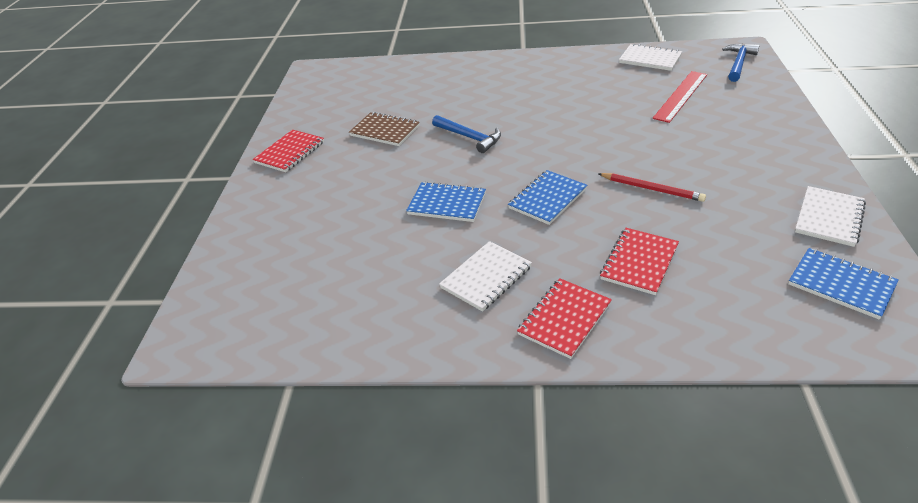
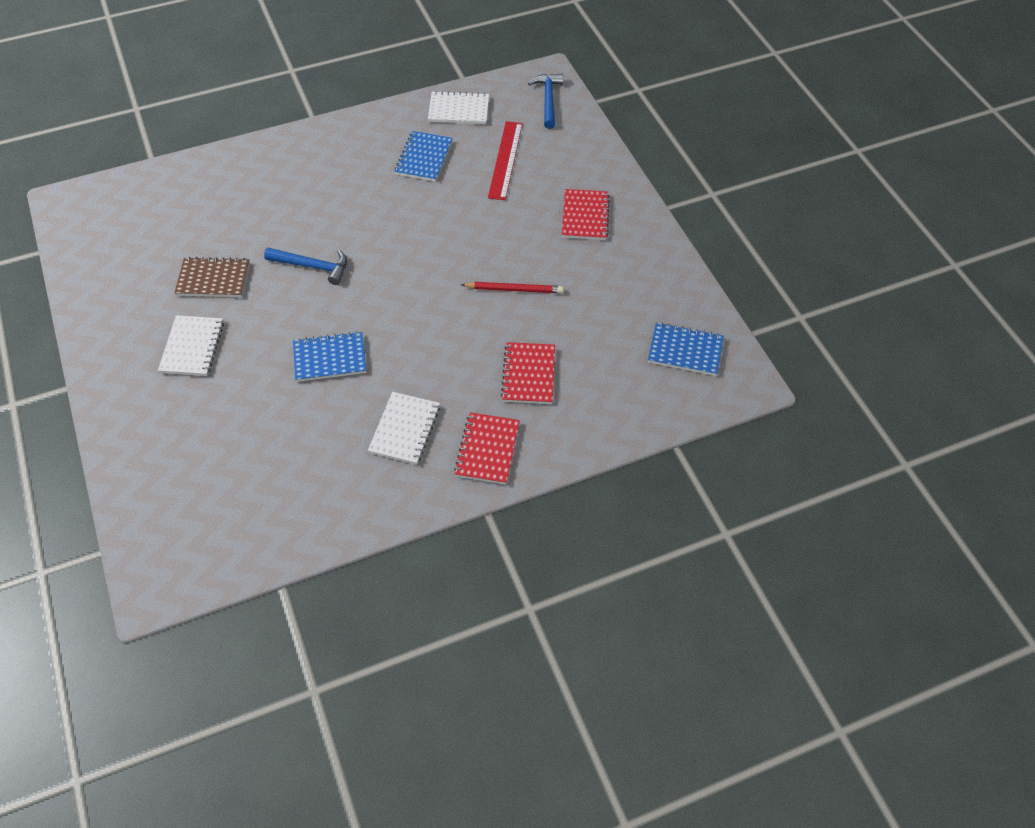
camera: 30 degrees left, 15 degrees up
(290, 152) = (118, 336): red notebook -> red notebook (585, 216)
(547, 199) = (424, 326): blue notebook -> blue notebook (424, 158)
(829, 218) = (665, 284): white notebook -> white notebook (192, 347)

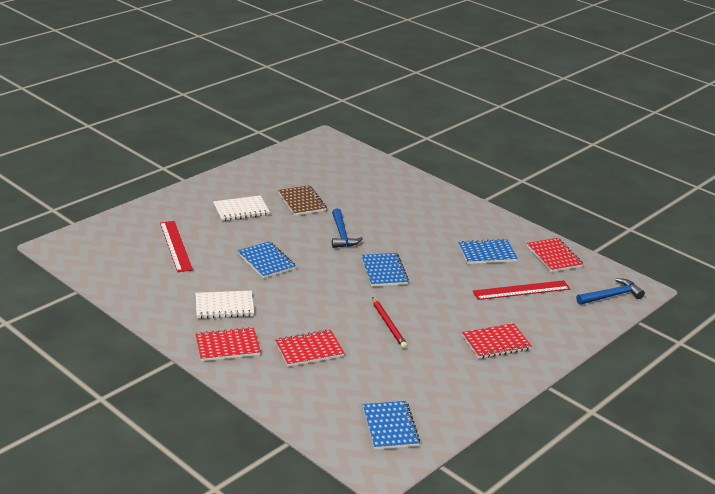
camera: 65 degrees right, 25 degrees down
(238, 443) = (175, 246): none -> red ruler
(411, 256) = (384, 271): none -> blue notebook
(458, 110) = (554, 256): white notebook -> red notebook

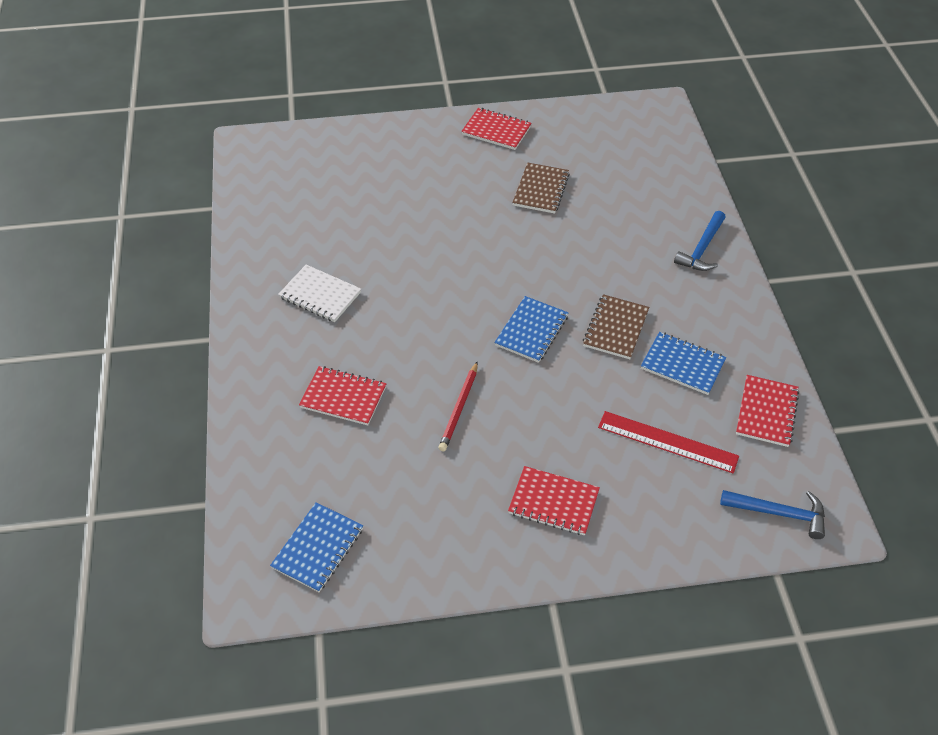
camera: 40 degrees right, 20 degrees up
(175, 246) = (353, 192): red ruler -> none
(227, 346) = (272, 348): red notebook -> red notebook (496, 130)
(241, 210) = (465, 173): white notebook -> none
(266, 261) = (420, 255): blue notebook -> none
(342, 234) = (538, 256): blue hammer -> blue hammer (702, 248)
(430, 251) = (615, 328): none -> brown notebook

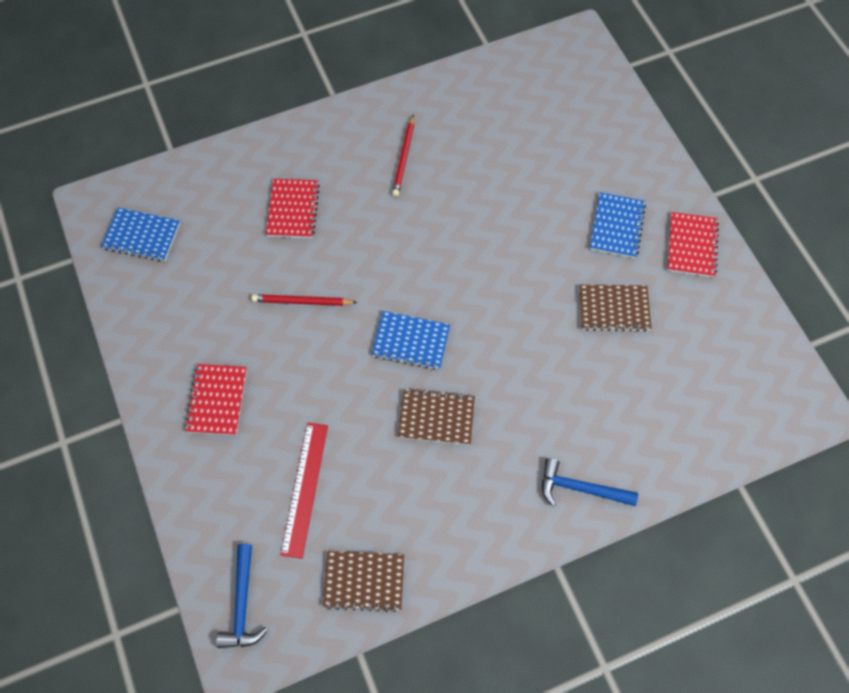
camera: 75 degrees right, 15 degrees up
(320, 295) = (404, 158): white notebook -> red pencil
(682, 365) = (405, 490): blue notebook -> blue notebook (617, 226)
(766, 412) = (364, 581): red notebook -> brown notebook

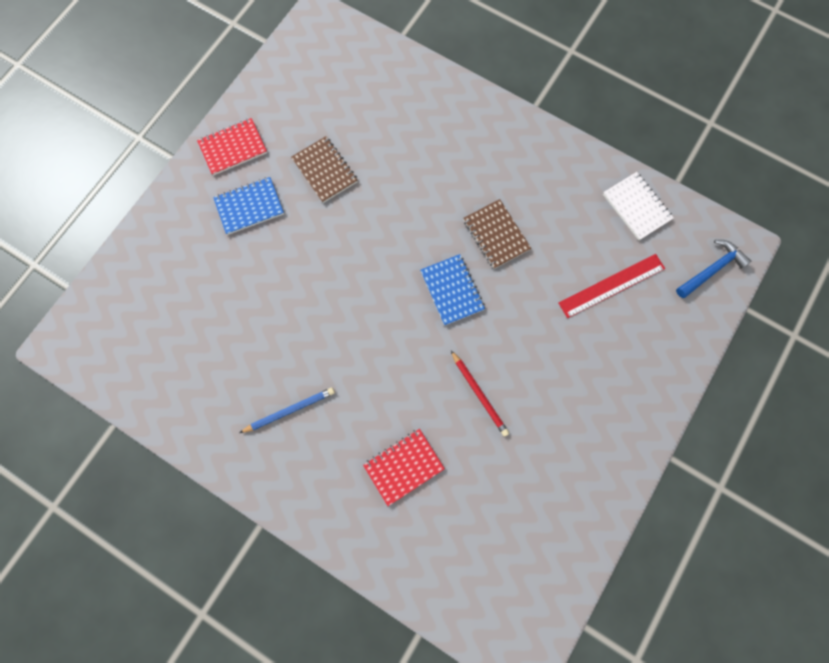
camera: 125 degrees left, 10 degrees up
(142, 236) = (520, 580): blue notebook -> none
(217, 400) = (602, 396): red notebook -> none
(364, 581) = (636, 207): brown notebook -> white notebook
(404, 158) = (289, 410): red pencil -> blue pencil
(581, 488) = (475, 119): blue hammer -> none

